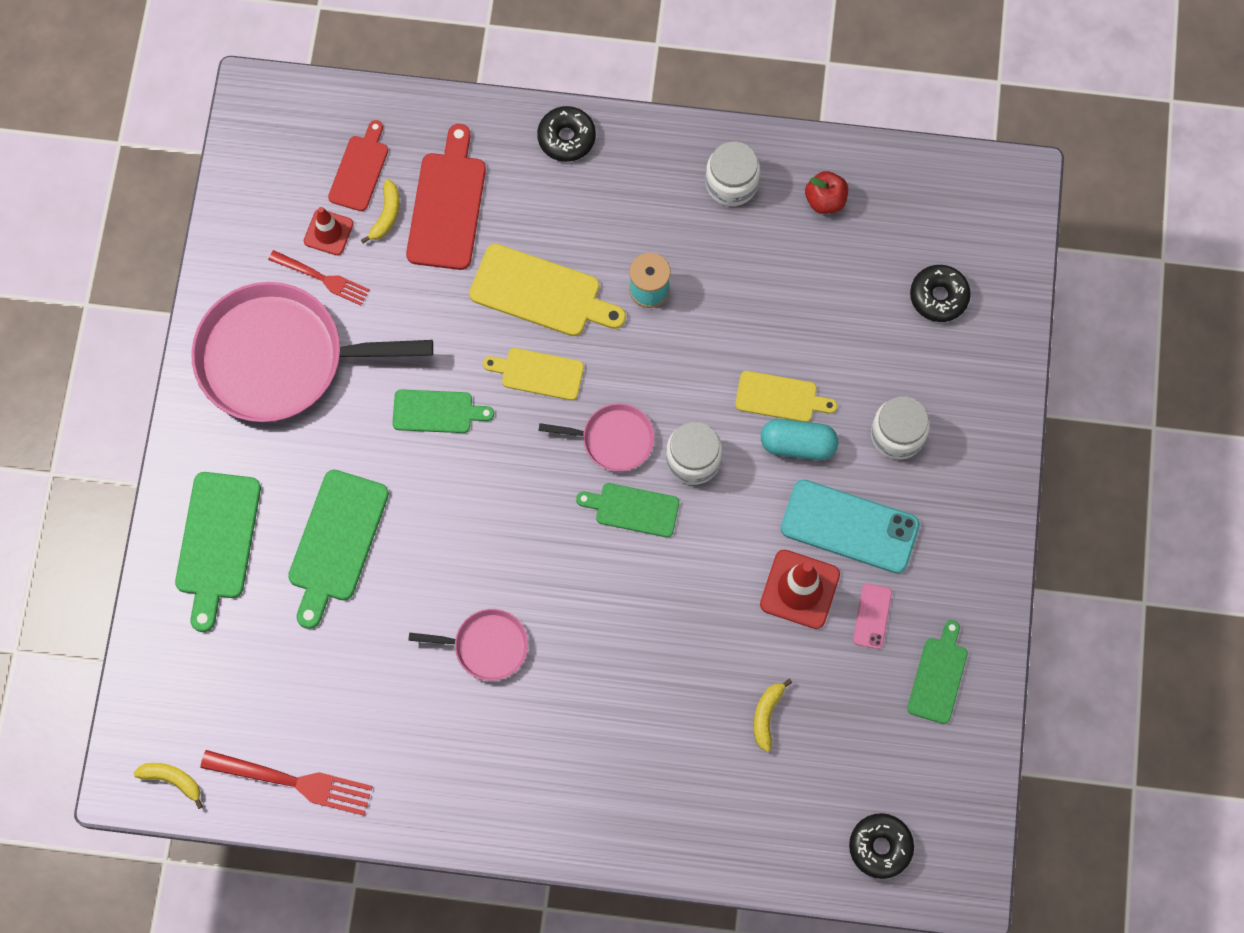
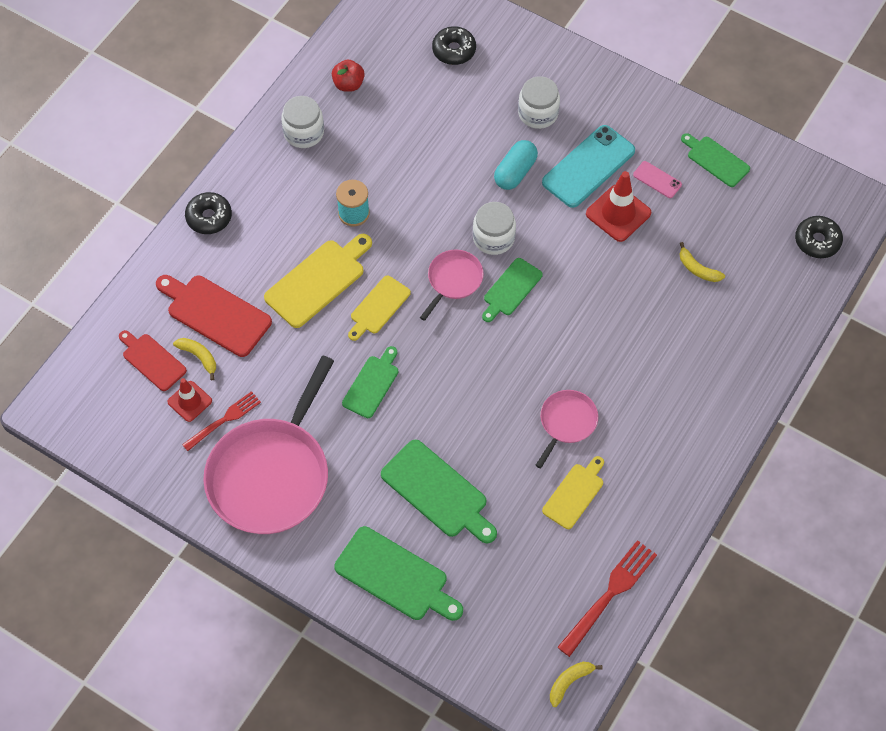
camera: 65 degrees left, 10 degrees down
(780, 397) = (476, 168): yellow cutting board -> yellow cutting board (574, 494)

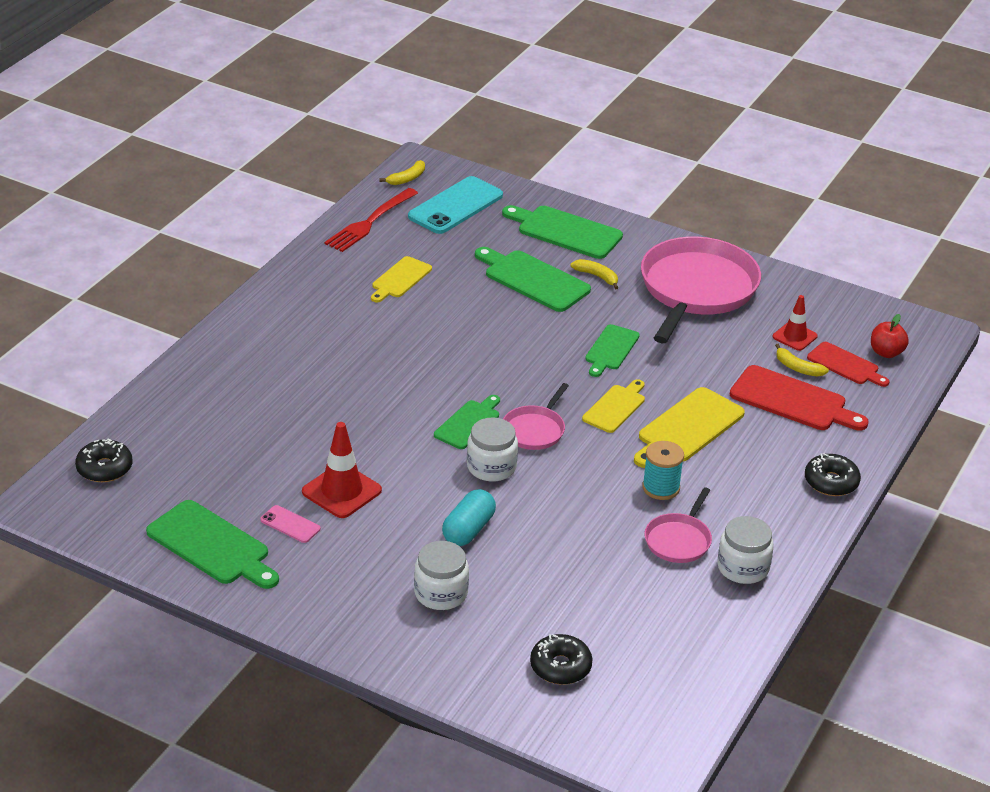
camera: 175 degrees right, 25 degrees down
(224, 420) = (755, 324): red fork -> none
(348, 84) = (698, 623): red apple -> red apple (886, 352)
(566, 422) = (407, 324): pink pan -> pink pan (679, 540)
(588, 167) = (376, 536): turquoise phone -> turquoise phone (455, 206)
(697, 269) = (253, 442): yellow banana -> yellow banana (597, 276)
(716, 160) = (212, 545): green cutting board -> green cutting board, size x1.58

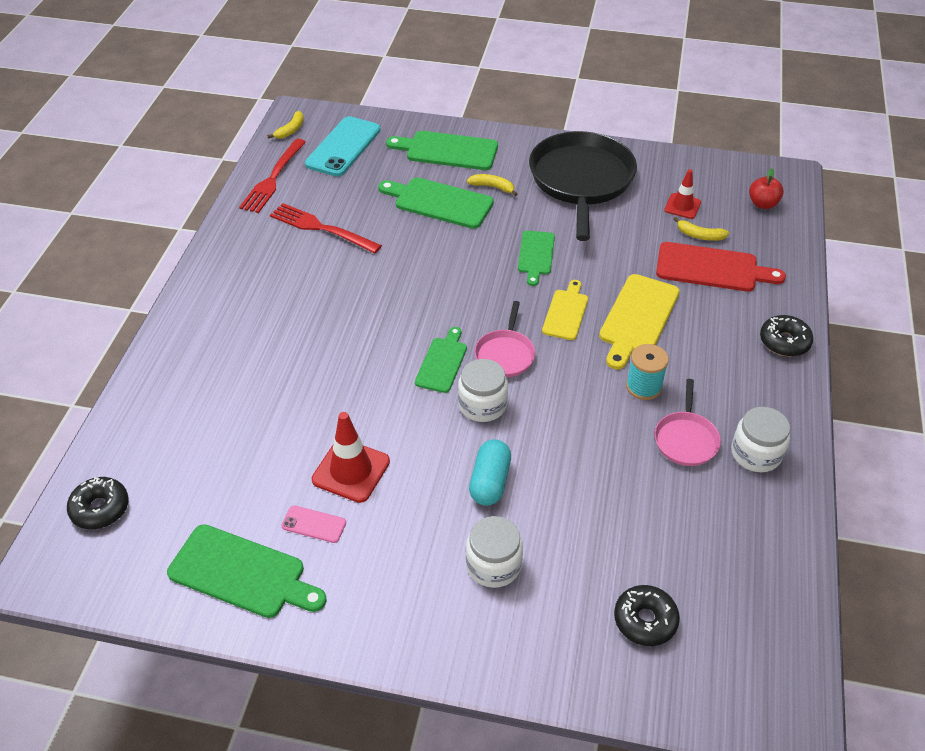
camera: 15 degrees left, 10 degrees up
(400, 279) = (321, 228): yellow cutting board -> red fork
(696, 289) = (581, 180): pink pan -> black pan
(845, 365) = (737, 223): red cutting board -> none

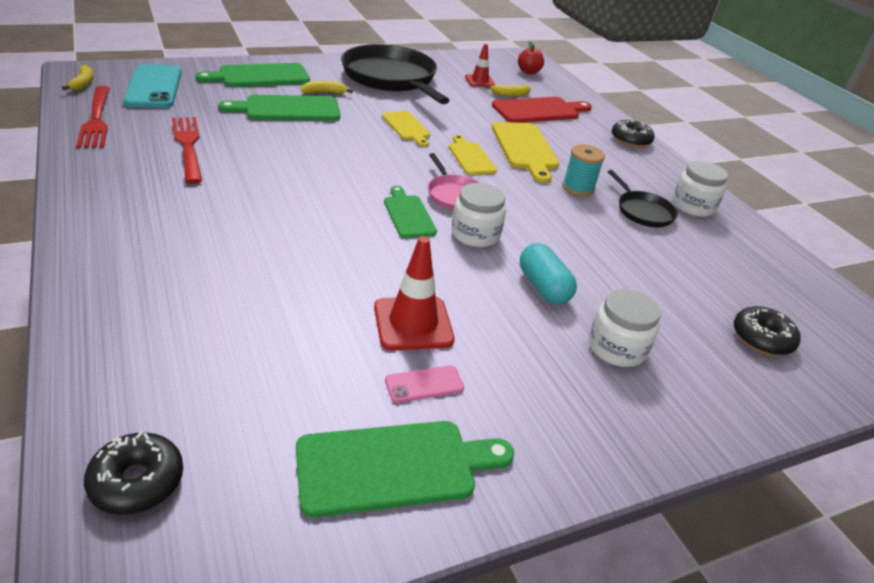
camera: 40 degrees left, 10 degrees down
(321, 228) = (188, 146): red fork -> red fork turned 75 degrees clockwise
(536, 255) = (407, 127): green cutting board -> yellow cutting board
(686, 439) = (643, 211): pink pan -> black pan

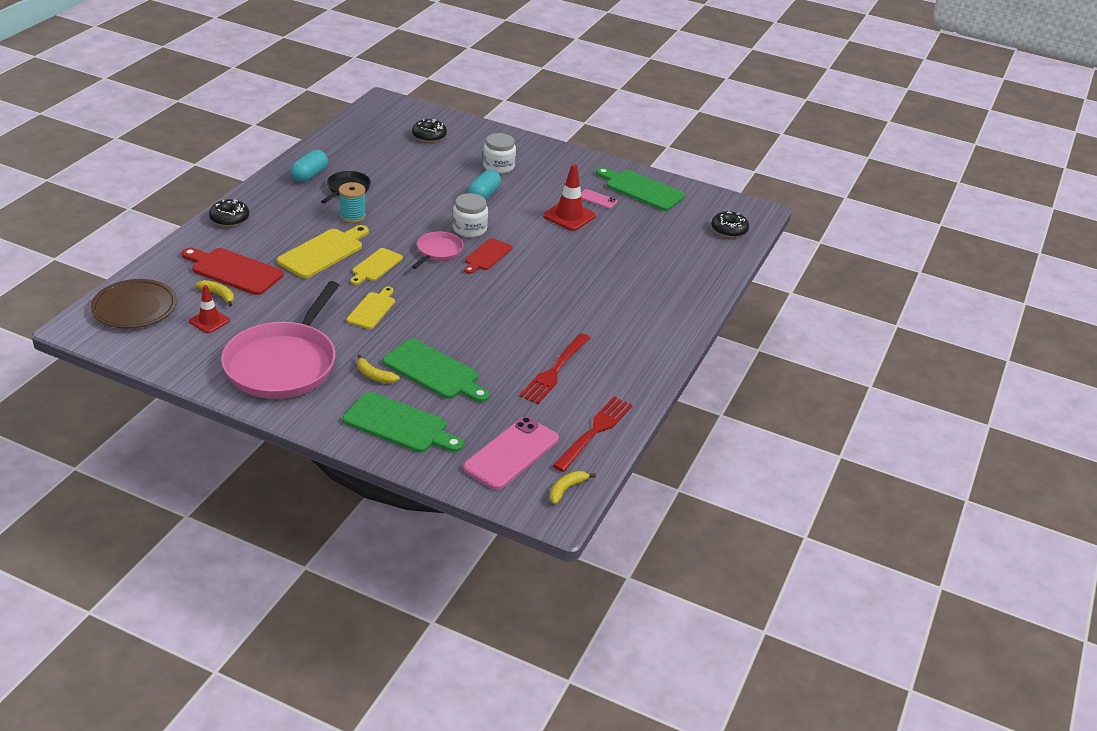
camera: 130 degrees left, 0 degrees up
(154, 87) = (511, 453): turquoise phone -> pink phone
(391, 78) = (283, 364): black pan -> pink pan
(408, 214) = (487, 256): green cutting board -> red cutting board
(528, 72) = (134, 308): red apple -> brown plate
(693, 206) = (310, 175): white jar -> turquoise capsule

